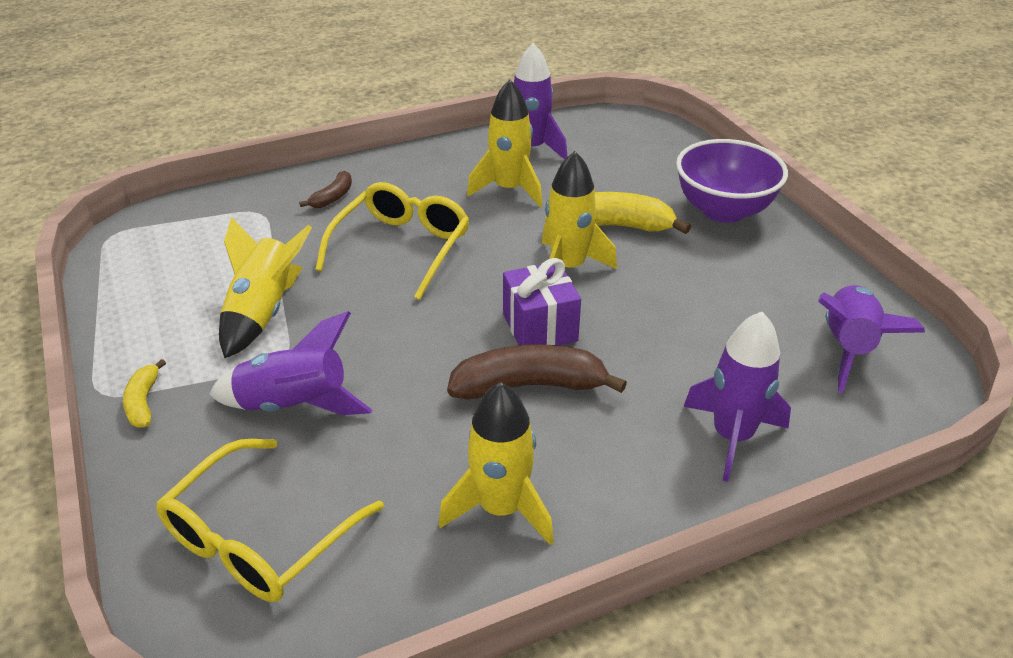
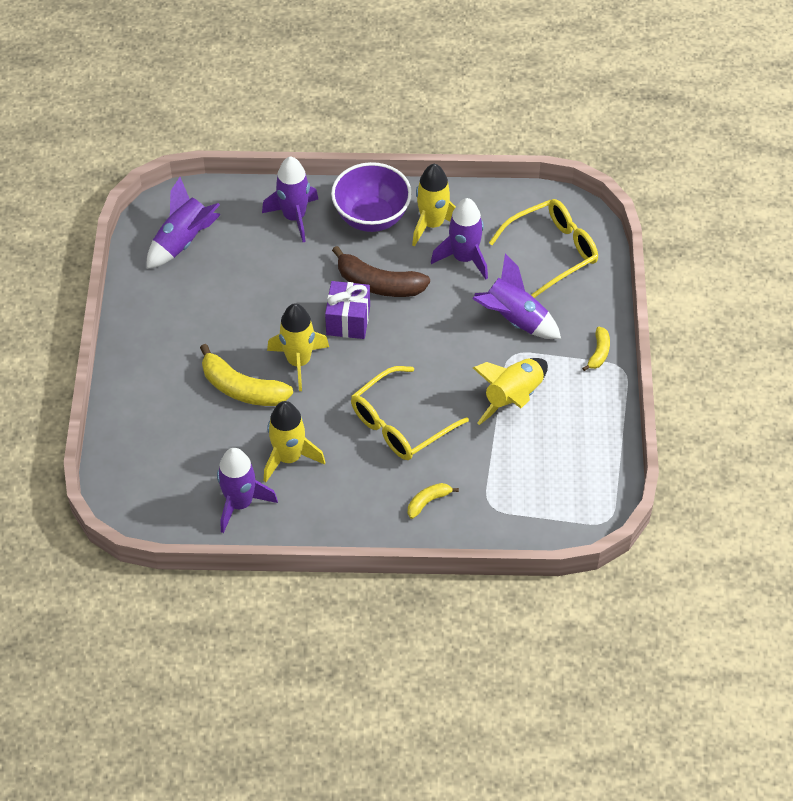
camera: 155 degrees left, 15 degrees up
(332, 197) = (428, 501): brown banana -> yellow banana
(416, 469) = (464, 258): none -> purple rocket
(723, 210) = (152, 373): purple bowl -> purple bowl (371, 217)

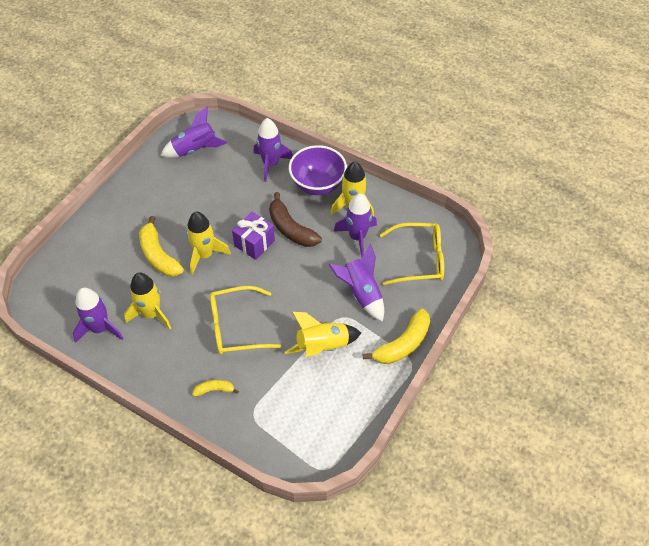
camera: 30 degrees right, 0 degrees up
(598, 353) = (402, 344): yellow banana -> yellow banana, size x1.92

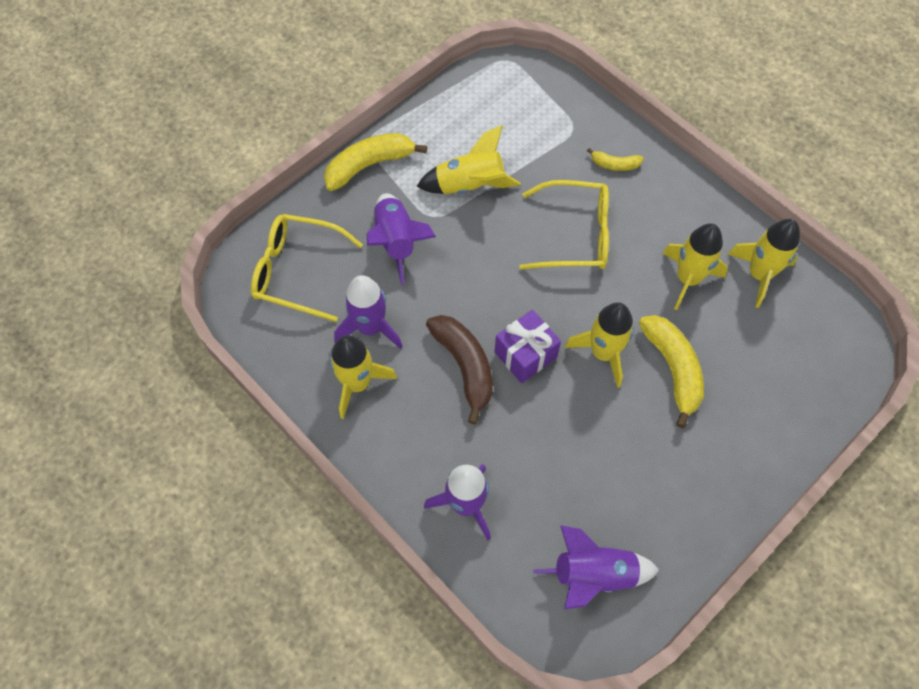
camera: 165 degrees left, 10 degrees up
(100, 328) = (759, 274): purple rocket -> yellow rocket
(317, 185) = (399, 439): purple bowl -> none

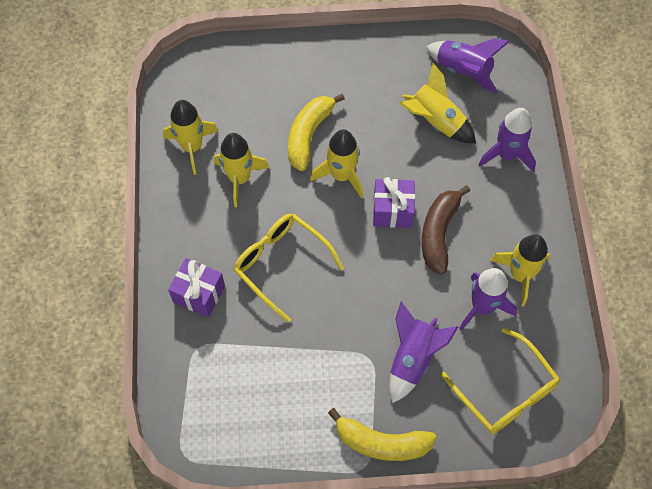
camera: 140 degrees left, 0 degrees up
(470, 185) = (319, 362): yellow rocket -> yellow rocket (435, 121)
(614, 164) = (199, 294): yellow banana -> purple gift

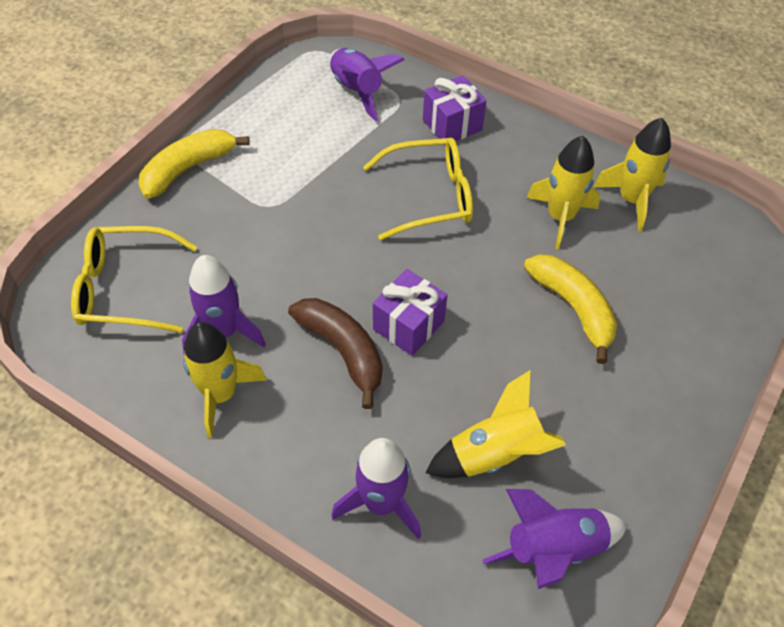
camera: 125 degrees right, 10 degrees down
(341, 175) = (493, 306): yellow rocket -> none
(412, 358) = (235, 238): purple rocket -> purple rocket (357, 91)

